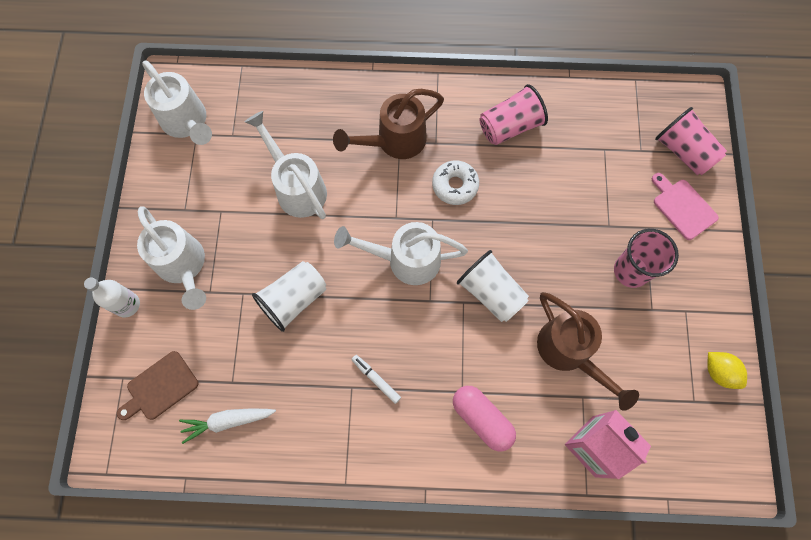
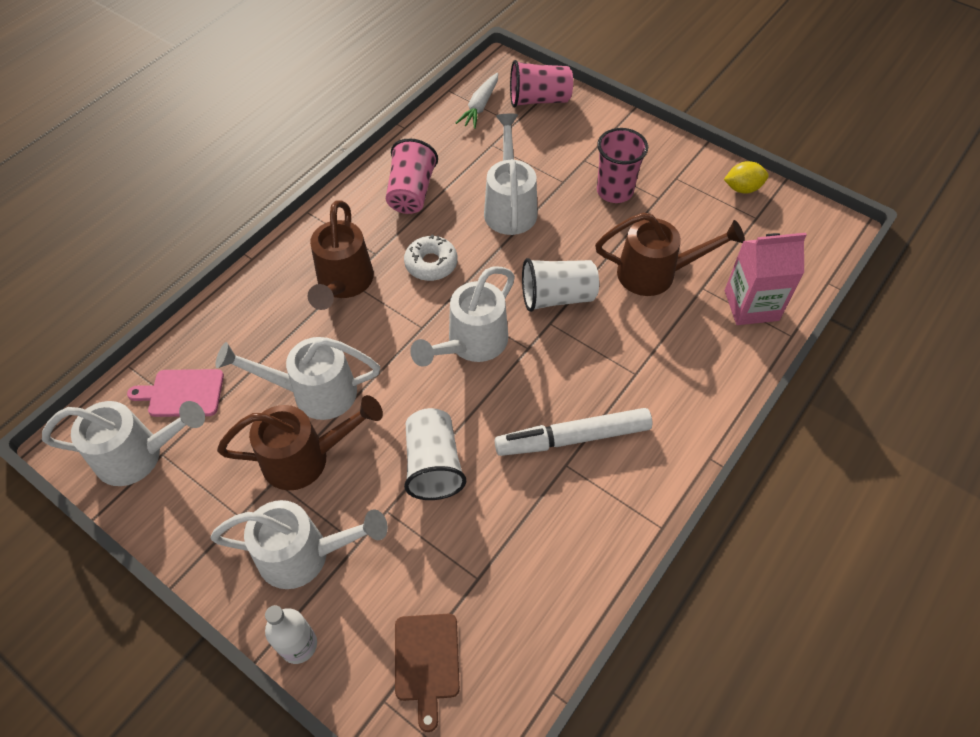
camera: 55 degrees left, 15 degrees down
(227, 421) = (518, 608): white carrot -> white carrot (480, 106)
(247, 218) = (305, 458): none -> brown watering can
(376, 379) = (573, 438): white marker -> white marker, size x2.11
(482, 419) = (672, 373): pink capsule -> none
(551, 204) = (510, 207): none -> white watering can
(682, 207) = (586, 128): pink cutting board -> pink cutting board (182, 393)

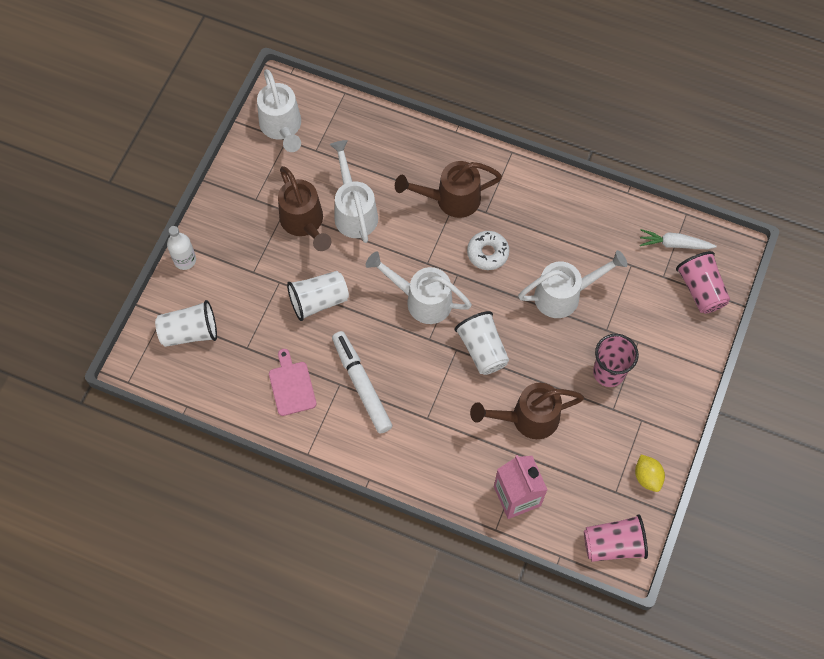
camera: 75 degrees right, 10 degrees up
(182, 393) = (332, 133): pink cutting board -> pink cutting board (291, 386)
(304, 555) = (239, 244): white watering can -> none
(411, 192) = (555, 219): pink cup -> pink cup (613, 544)
(427, 661) = (190, 332): brown cutting board -> white cup
(655, 273) = (528, 418): brown watering can -> brown watering can turned 90 degrees clockwise

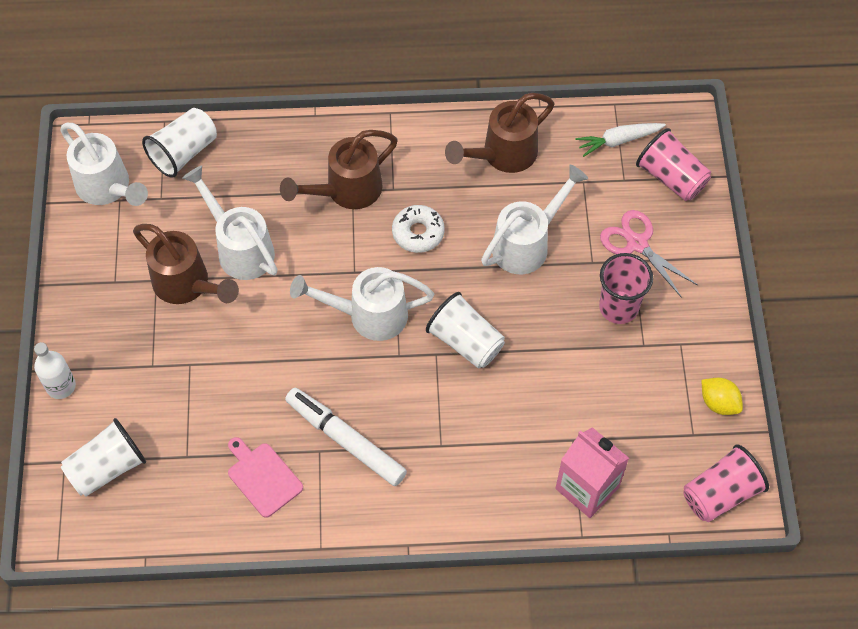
camera: 25 degrees left, 5 degrees down
(318, 301) = (248, 366): white cup -> white cup (184, 152)
(528, 418) = (555, 396): brown watering can -> brown watering can (503, 155)
(647, 330) = (637, 244): none -> pink scissors

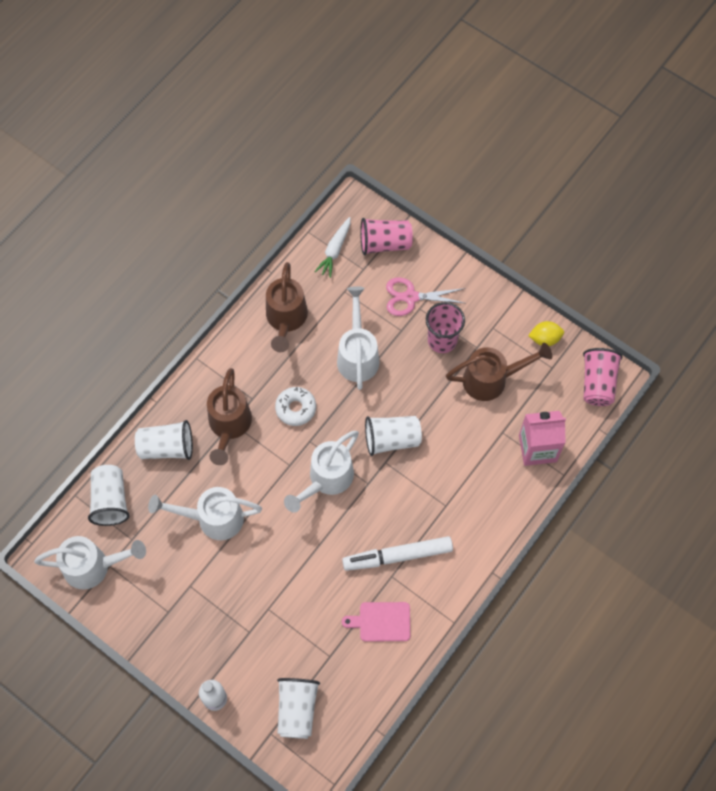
camera: 50 degrees left, 5 degrees up
(187, 285) = (210, 569): brown watering can -> brown watering can (491, 379)
(277, 157) = (167, 447): none -> white cup

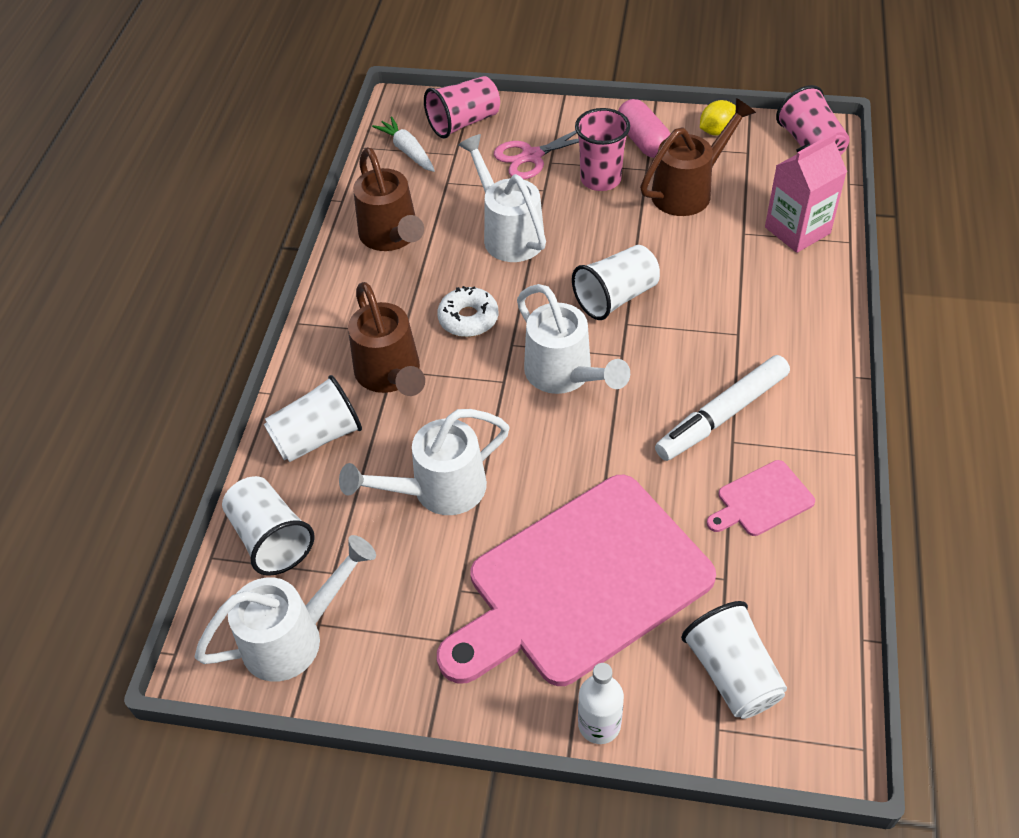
camera: 25 degrees left, 15 degrees down
(254, 617) = (581, 583): none -> pink cutting board
(326, 479) = (564, 375): white watering can -> white watering can turned 45 degrees counterclockwise
(335, 250) = (407, 151): white carrot -> white carrot turned 150 degrees clockwise
(490, 322) = (643, 141): none -> pink capsule

